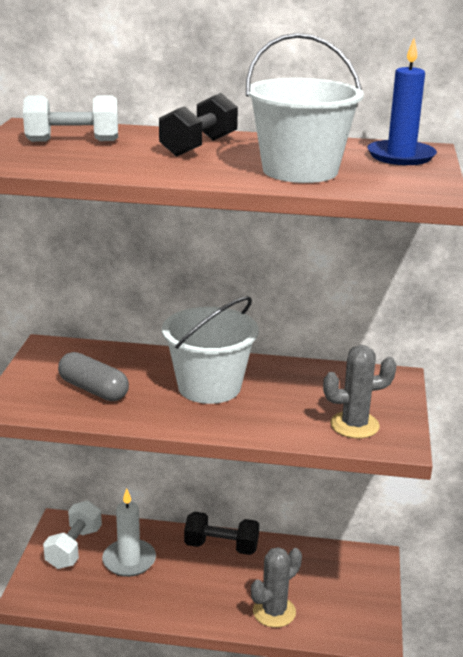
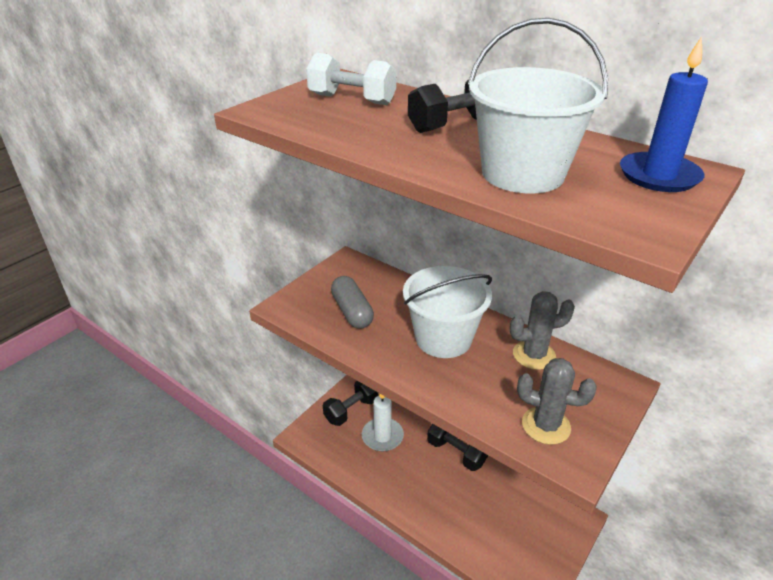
camera: 30 degrees right, 10 degrees up
(74, 548) = (351, 410): white dumbbell -> black dumbbell
(274, 612) = (465, 530): grey cactus -> grey cactus (534, 355)

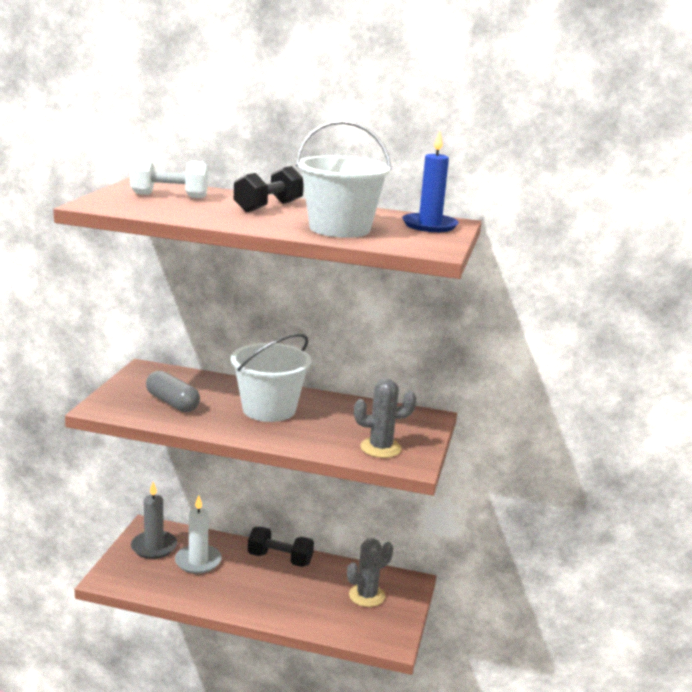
camera: 25 degrees left, 15 degrees down
(351, 410) = (154, 547): black dumbbell -> grey candle
(534, 355) = (352, 409): grey cactus -> grey cactus (366, 595)

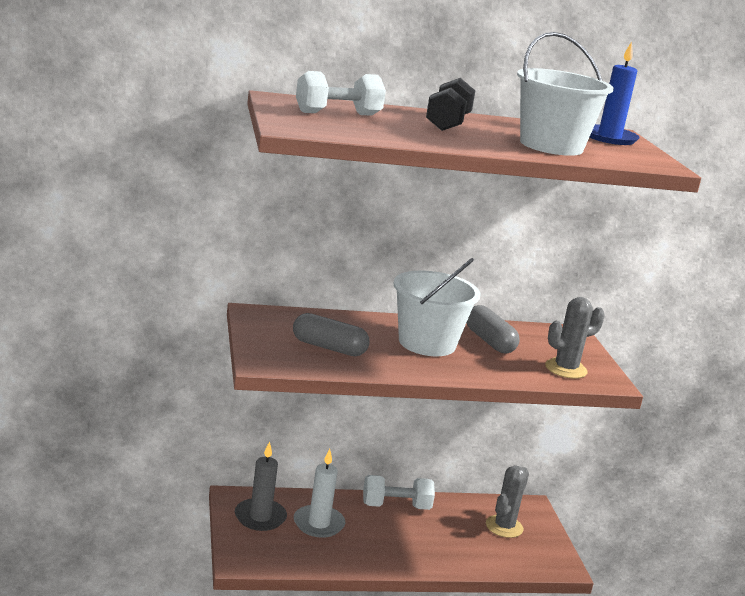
camera: 25 degrees left, 0 degrees up
(280, 559) = (396, 506): black dumbbell -> white dumbbell
(333, 415) = (489, 341): none -> grey capsule

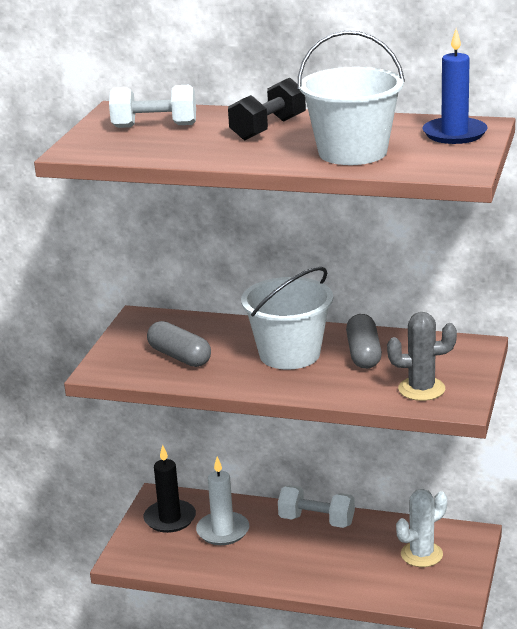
camera: 30 degrees right, 5 degrees up
(260, 517) = (170, 519): grey candle -> black candle
(504, 527) = (421, 554): grey cactus -> white cactus

